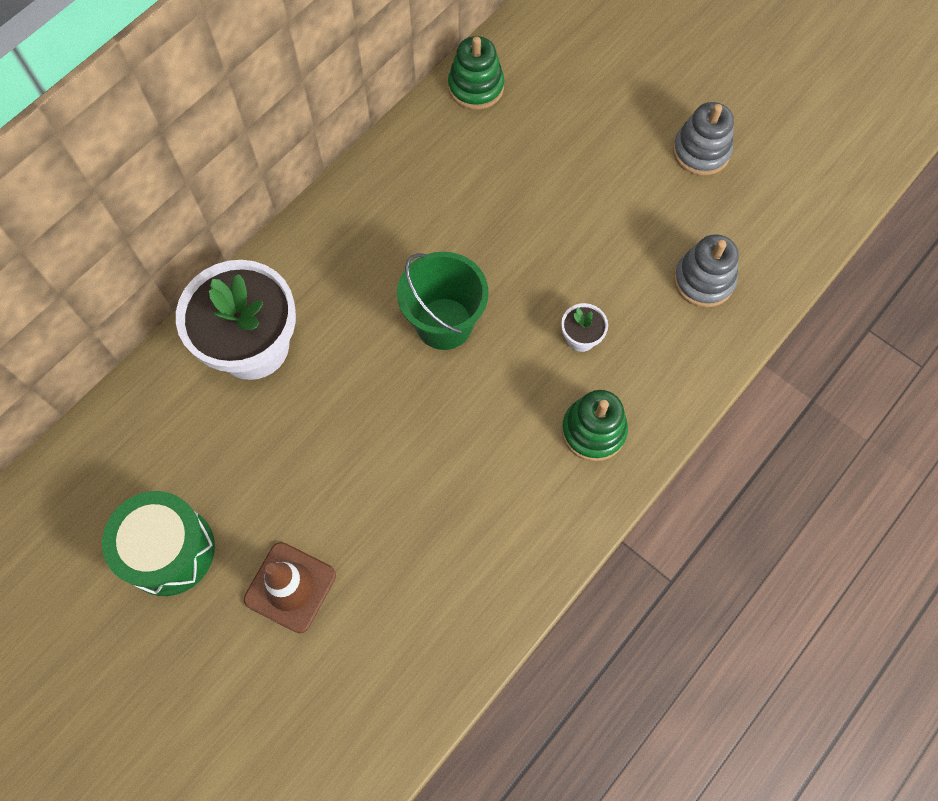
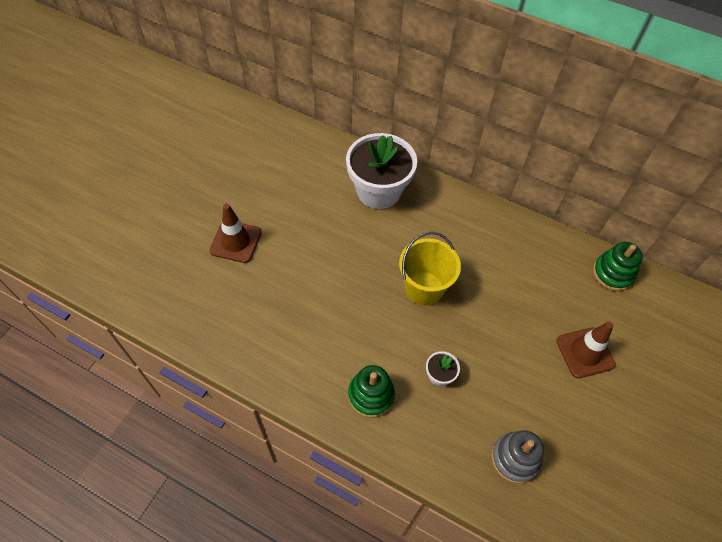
camera: 75 degrees right, 10 degrees down
(169, 550) = (248, 181): green drum -> none
(444, 323) = (424, 288): green bucket -> yellow bucket
(581, 158) = (585, 352): none -> brown traffic cone
(701, 151) = (630, 441): grey stacking toy -> none

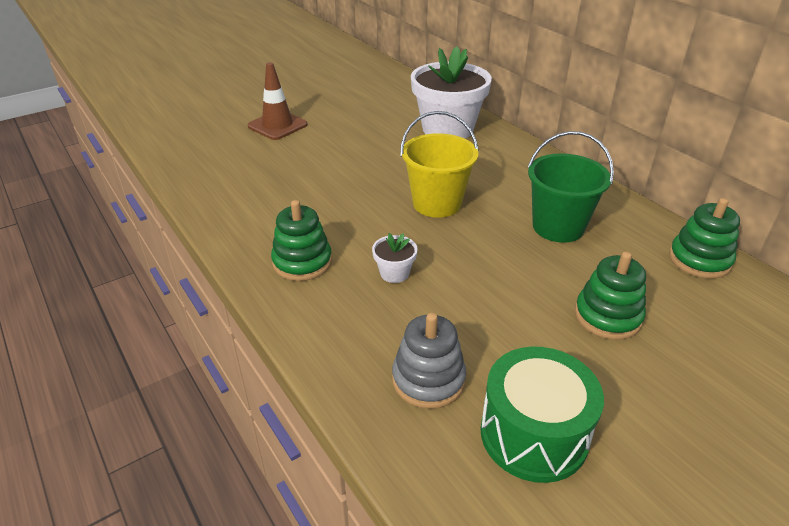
camera: 30 degrees right, 20 degrees down
(516, 278) = (558, 227): none -> green bucket
(585, 352) = (607, 316): brown traffic cone -> green stacking toy
(591, 468) = (533, 434): none -> green drum

